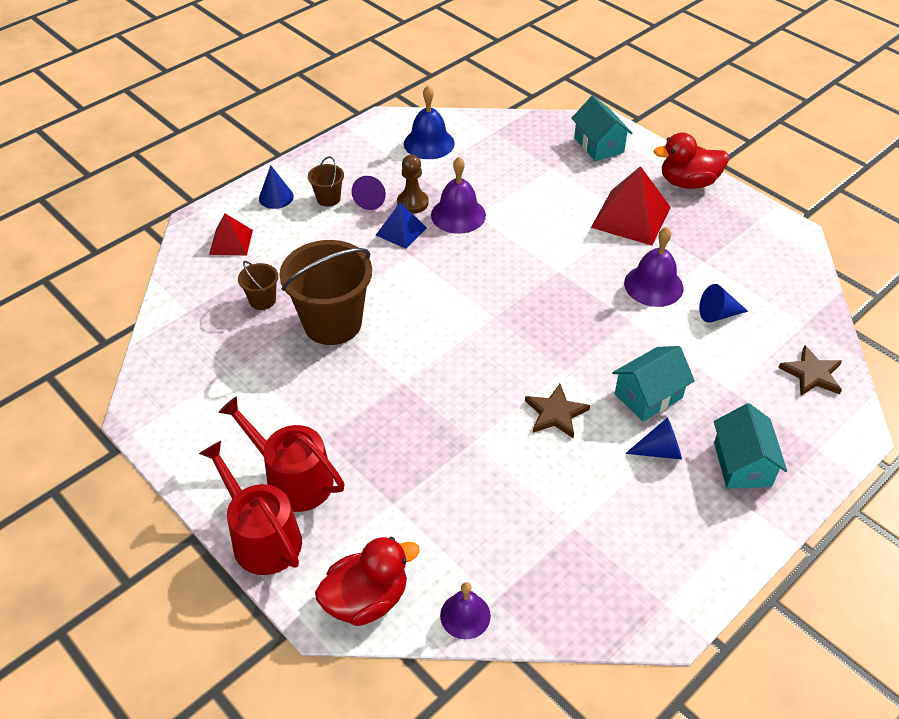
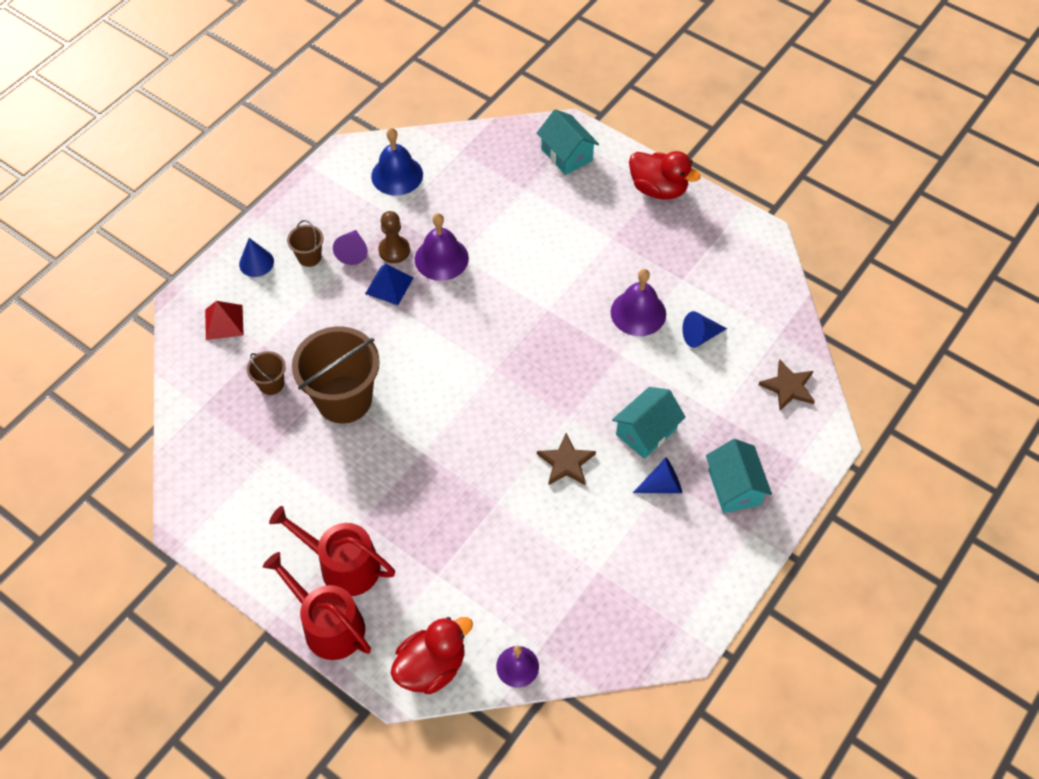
camera: 10 degrees left, 10 degrees up
(631, 217) = (608, 237): red pyramid -> none
(688, 182) = (658, 189): red duck -> red duck turned 135 degrees counterclockwise

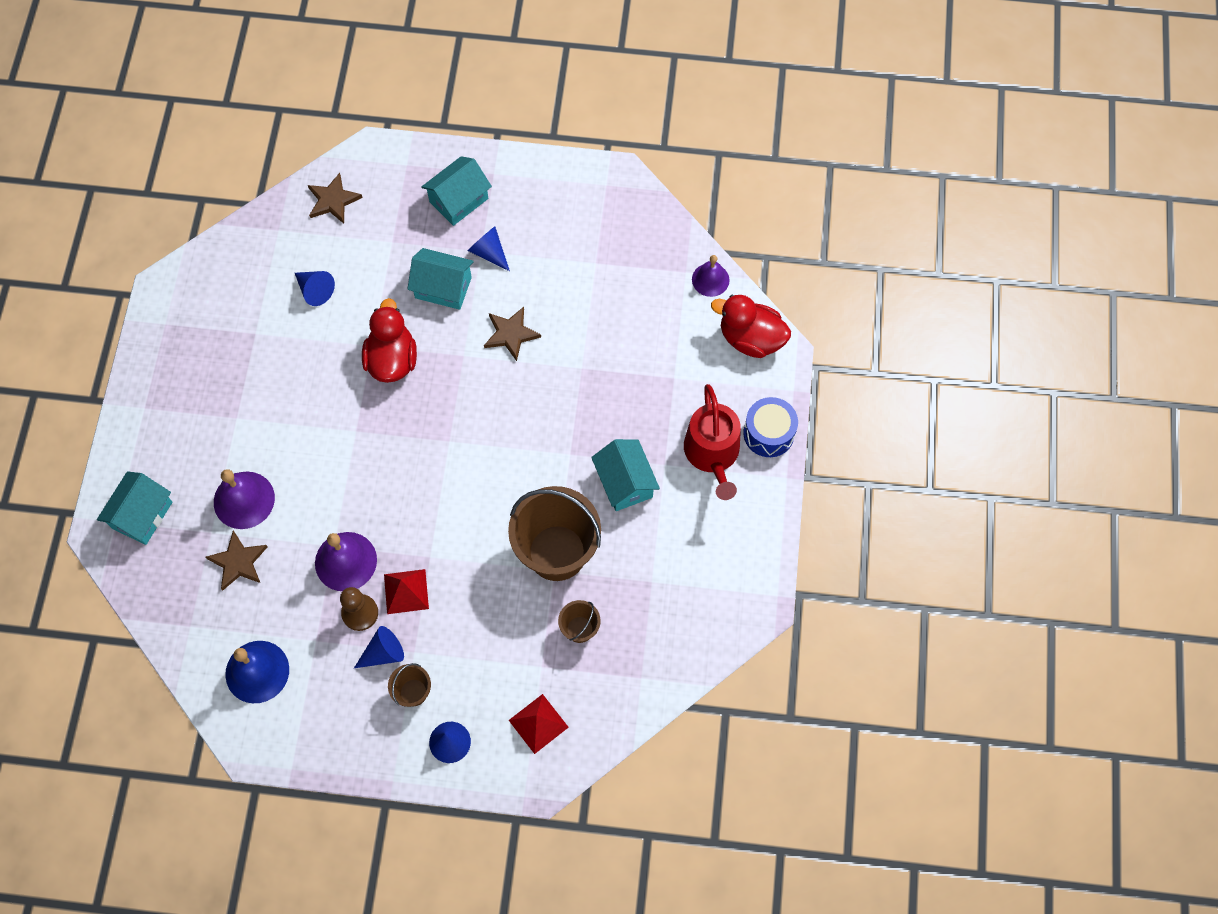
camera: 120 degrees left, 10 degrees up
(328, 625) = (768, 433): red watering can -> blue drum
(353, 252) = (383, 653): purple cone -> blue cone
(367, 480) = (625, 482): none -> turquoise house
(389, 285) = (406, 591): blue pyramid -> red pyramid
(488, 195) = (238, 562): none -> brown star
(638, 313) = (316, 352): purple bell -> purple bell (244, 500)
(658, 189) = (148, 405): red duck -> red duck (392, 359)

